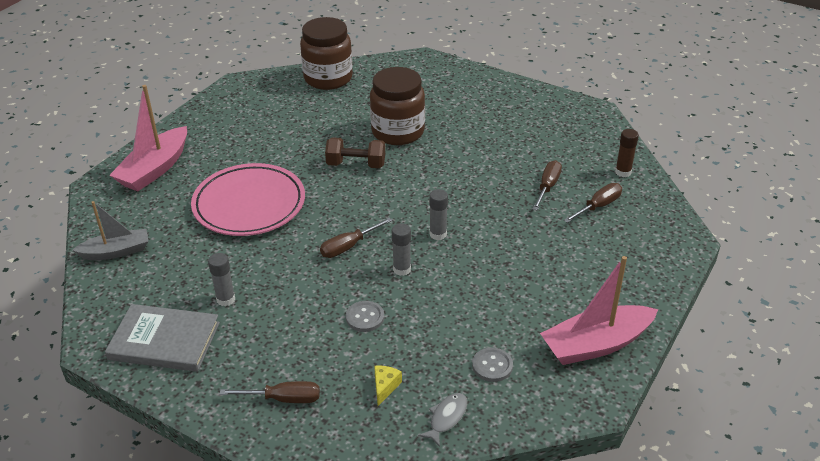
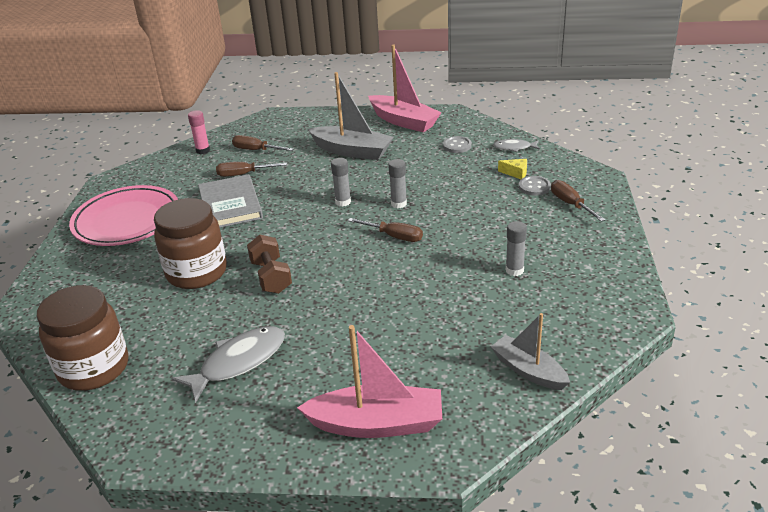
camera: 115 degrees left, 5 degrees down
(164, 341) = (589, 279): grey book -> grey book (230, 205)
(249, 205) = (383, 316): pink plate -> pink plate (127, 221)
(273, 130) = (238, 362): none -> grey fish
(365, 317) = (464, 201): grey button -> grey button (534, 187)
(385, 387) = (516, 173): yellow cheese -> yellow cheese turned 150 degrees counterclockwise
(544, 273) = (352, 151): none -> grey boat
(623, 172) = (203, 151): brown glue stick -> pink glue stick

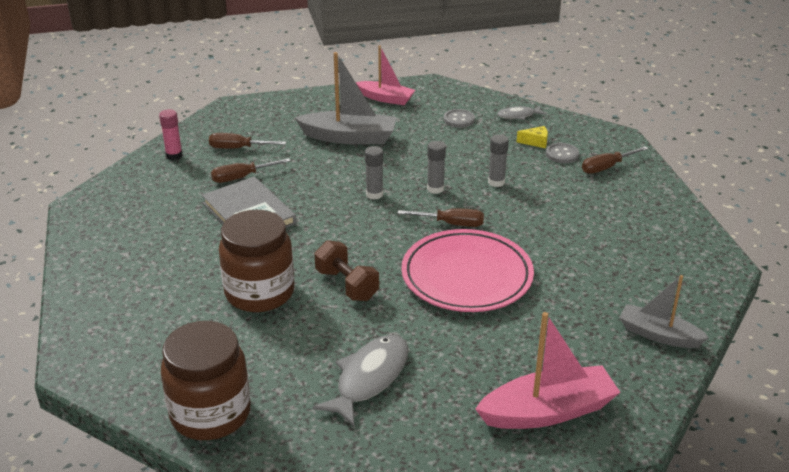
camera: 20 degrees left, 0 degrees up
(127, 221) = (136, 247): pink plate -> pink plate (467, 276)
(403, 121) = (386, 98): pink boat -> pink boat, size x0.65
(514, 270) = (591, 241): grey glue stick -> grey glue stick (496, 182)
(570, 204) = (606, 167): brown screwdriver -> brown screwdriver turned 75 degrees counterclockwise

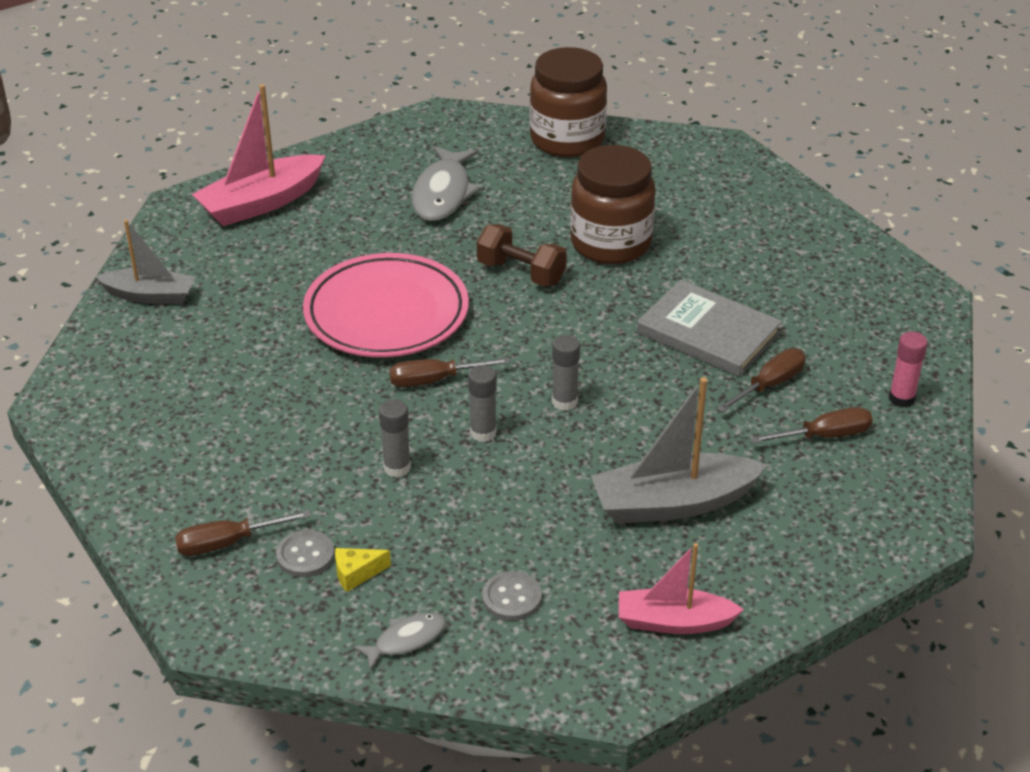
camera: 160 degrees right, 5 degrees up
(606, 167) = (226, 543): brown screwdriver -> brown screwdriver turned 150 degrees counterclockwise

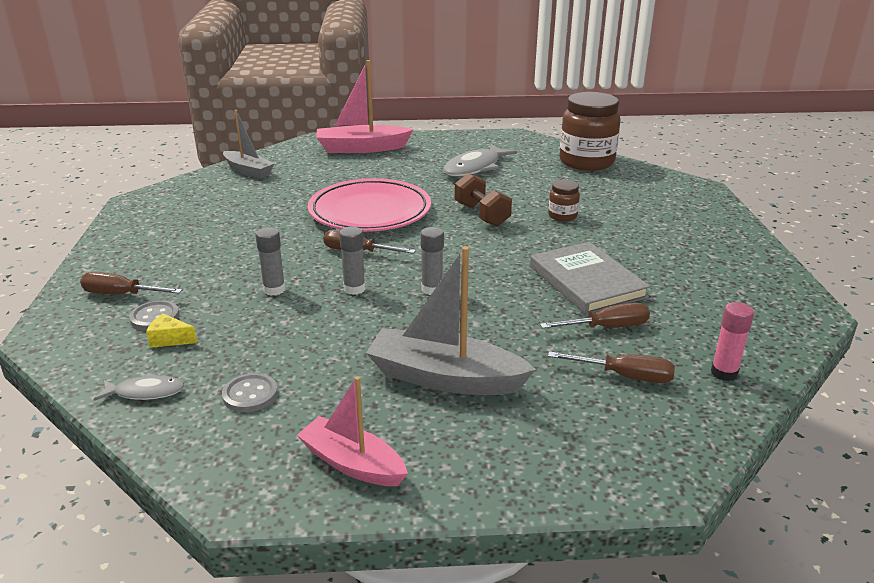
camera: 30 degrees right, 10 degrees down
(610, 243) = (562, 216): brown jar -> brown jar, size x0.45

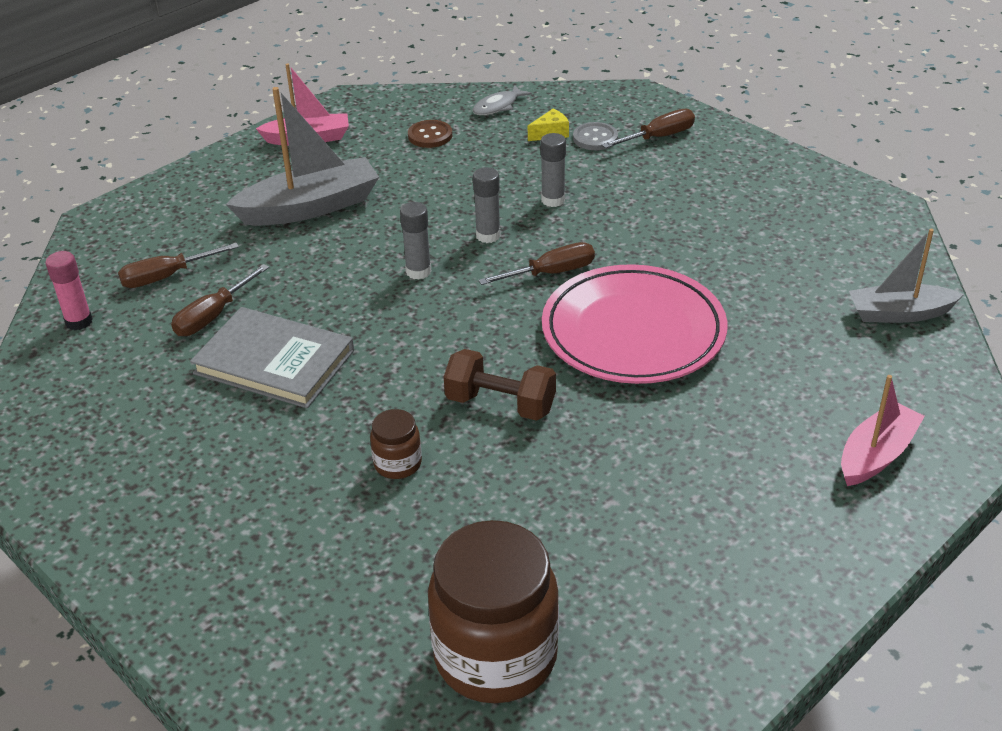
camera: 140 degrees right, 10 degrees up
(250, 394) = (430, 136): grey button -> brown button
(361, 148) = (876, 455): pink boat -> pink boat, size x0.65
(475, 167) = (645, 511): grey fish -> none

